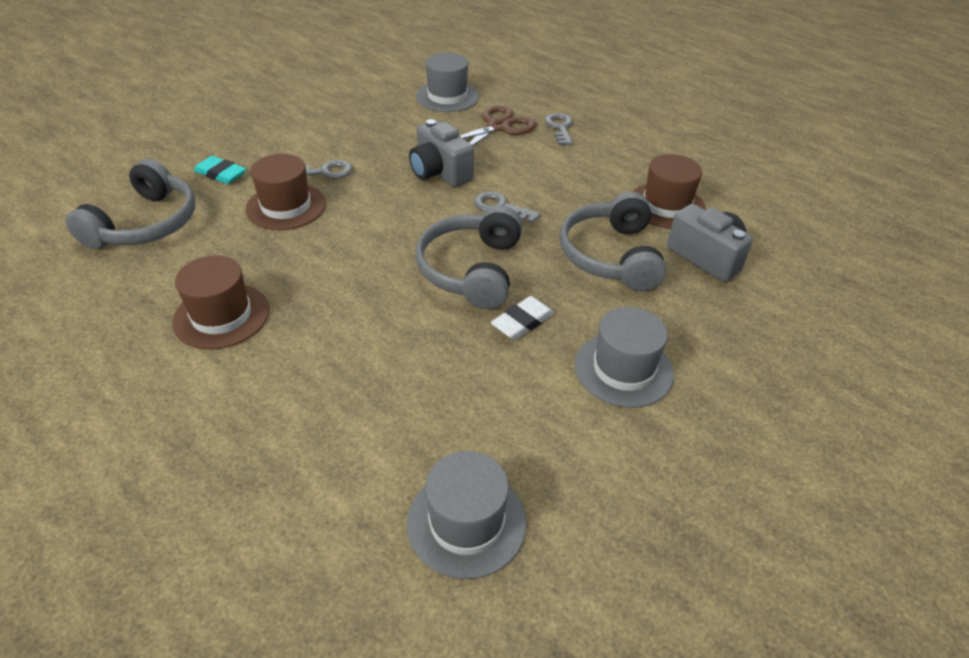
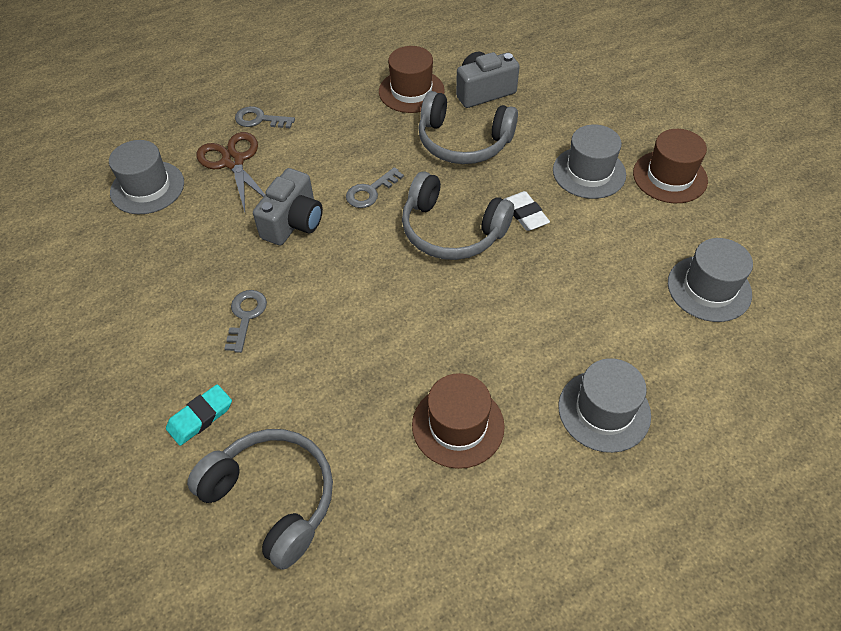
camera: 70 degrees left, 10 degrees up
(249, 428) = (604, 410): none -> grey hat
(286, 206) = (296, 358): brown hat -> brown hat (669, 177)
(440, 172) = (293, 222): grey camera -> grey camera turned 45 degrees counterclockwise

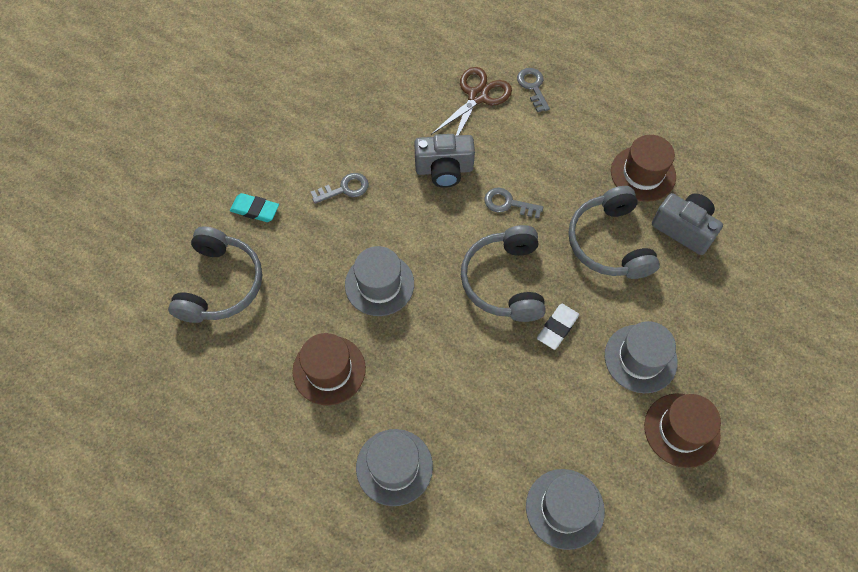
camera: 60 degrees right, 10 degrees up
(147, 187) = (418, 60): grey hat -> grey hat (379, 284)

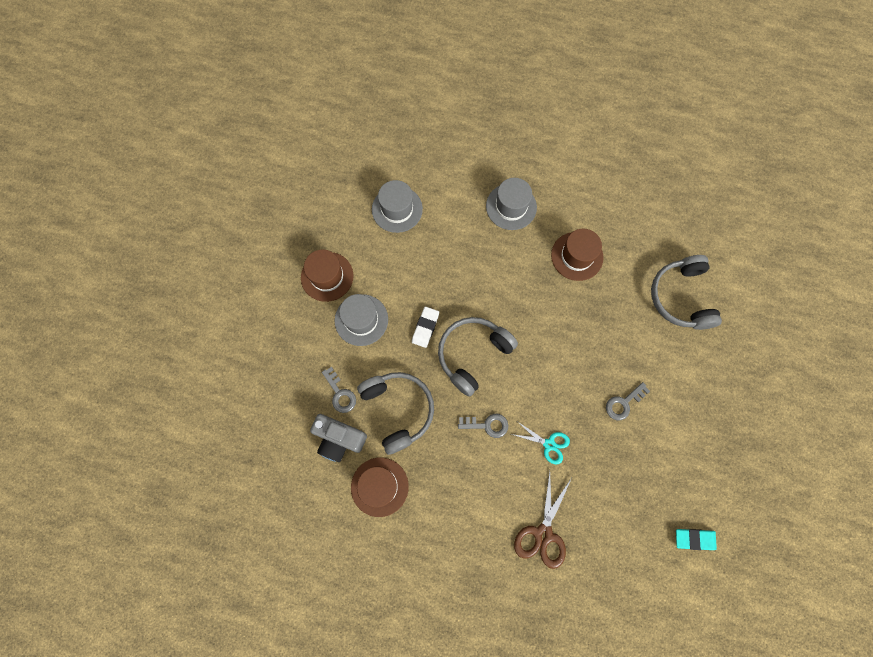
camera: 165 degrees right, 10 degrees up
(255, 209) = (686, 365): turquoise eraser -> turquoise eraser (694, 539)
(379, 284) = (565, 328): grey hat -> none
(444, 169) = (549, 444): grey camera -> turquoise scissors
(504, 281) = (473, 355): grey headphones -> grey headphones turned 120 degrees counterclockwise
(533, 87) = (495, 560): grey key -> grey key (340, 393)

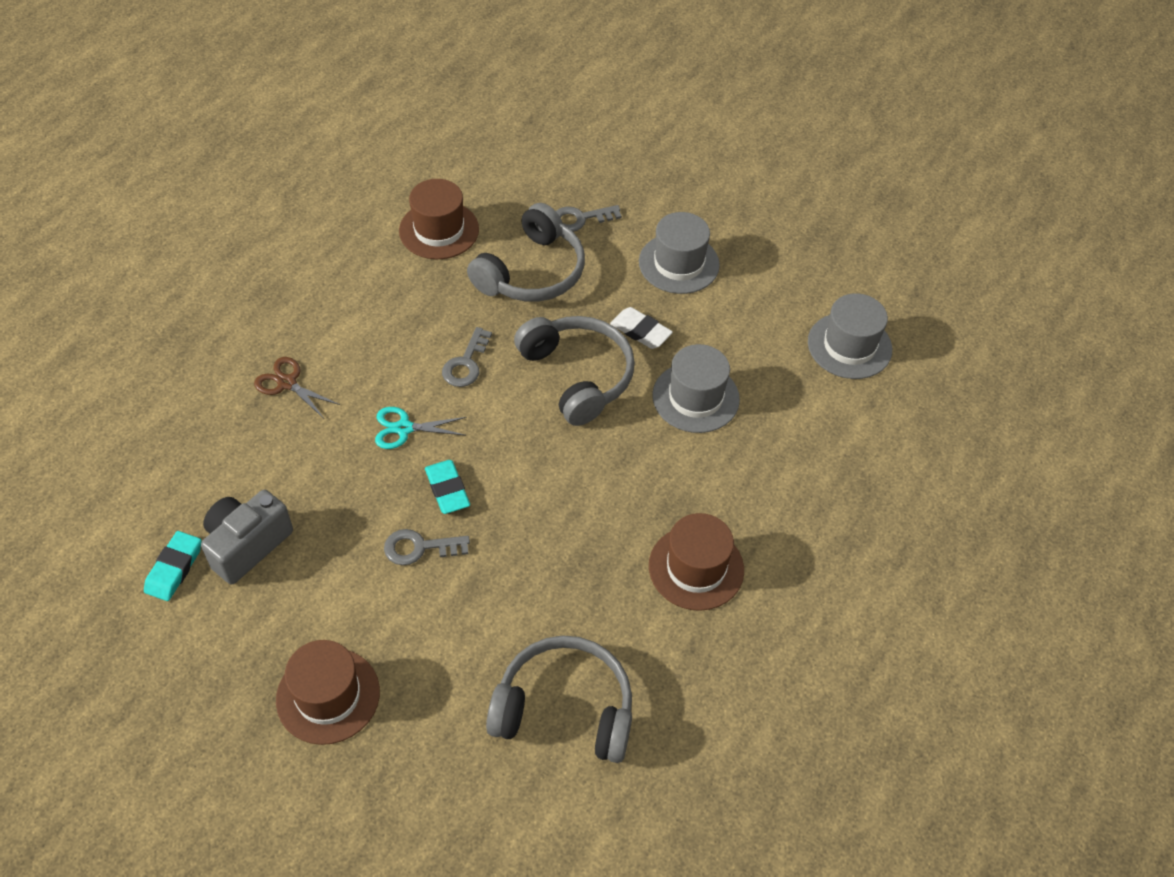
camera: 105 degrees right, 20 degrees down
(327, 276) = (758, 241): brown hat -> brown hat (328, 695)
(339, 439) = (519, 205): grey camera -> grey camera (247, 545)
(398, 410) = (531, 272): grey headphones -> grey headphones turned 45 degrees counterclockwise
(511, 206) = (817, 499): grey hat -> grey hat (695, 397)
(543, 534) = (287, 383): brown scissors -> brown scissors, size x0.65
(549, 444) = (404, 428): turquoise scissors -> turquoise scissors turned 45 degrees clockwise
(580, 402) = (447, 489): none -> turquoise eraser
(623, 403) = (419, 547): grey key -> grey key turned 75 degrees counterclockwise

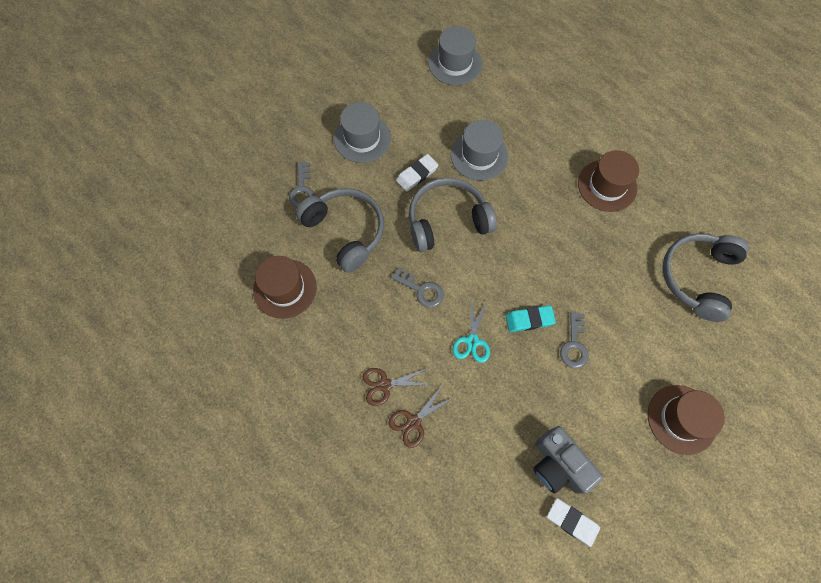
camera: 75 degrees left, 15 degrees up
(174, 568) = (572, 522): turquoise eraser -> white eraser
(330, 347) = (385, 385): none -> brown scissors

